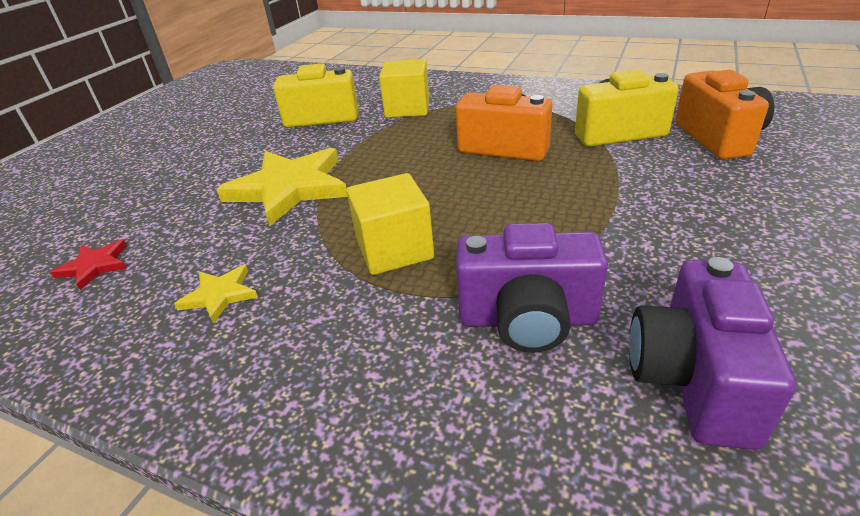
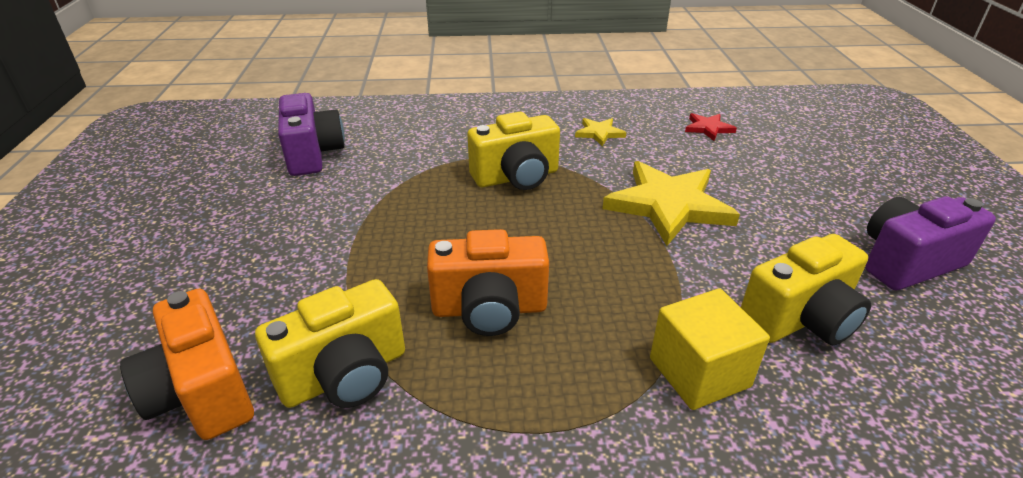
camera: 150 degrees right, 0 degrees up
(394, 249) = (516, 177): yellow cube -> yellow camera
(527, 319) = (403, 159): purple camera -> purple camera (907, 262)

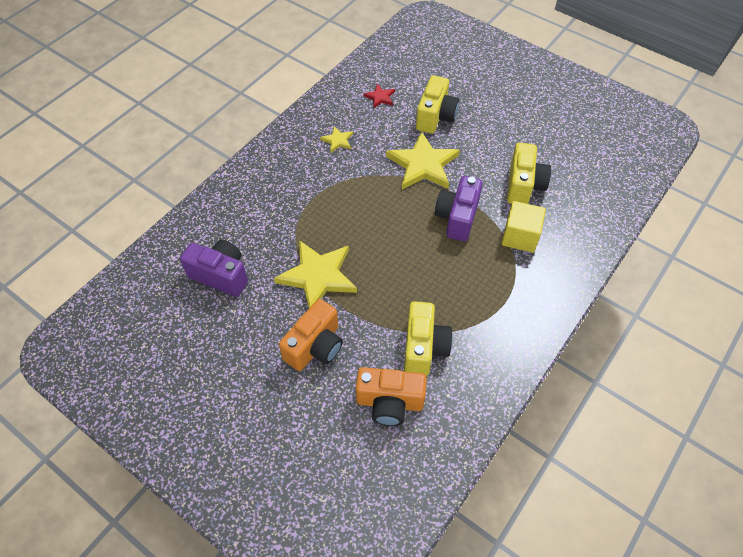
camera: 50 degrees left, 20 degrees up
(380, 214) = (318, 276): none -> yellow star
(489, 309) = (429, 276): orange camera -> orange camera (315, 346)
(516, 177) = (342, 202): yellow camera -> yellow camera (435, 117)
(907, 262) = (527, 126): purple camera -> purple camera (457, 218)

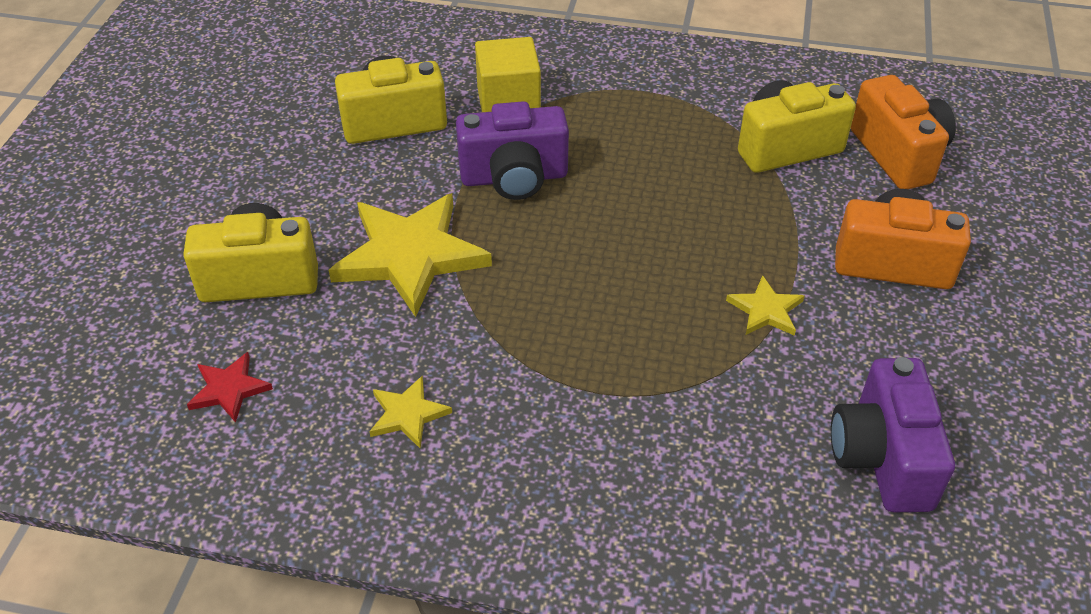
camera: 115 degrees left, 10 degrees down
(318, 276) = (766, 310): yellow star -> yellow star, size x0.47

